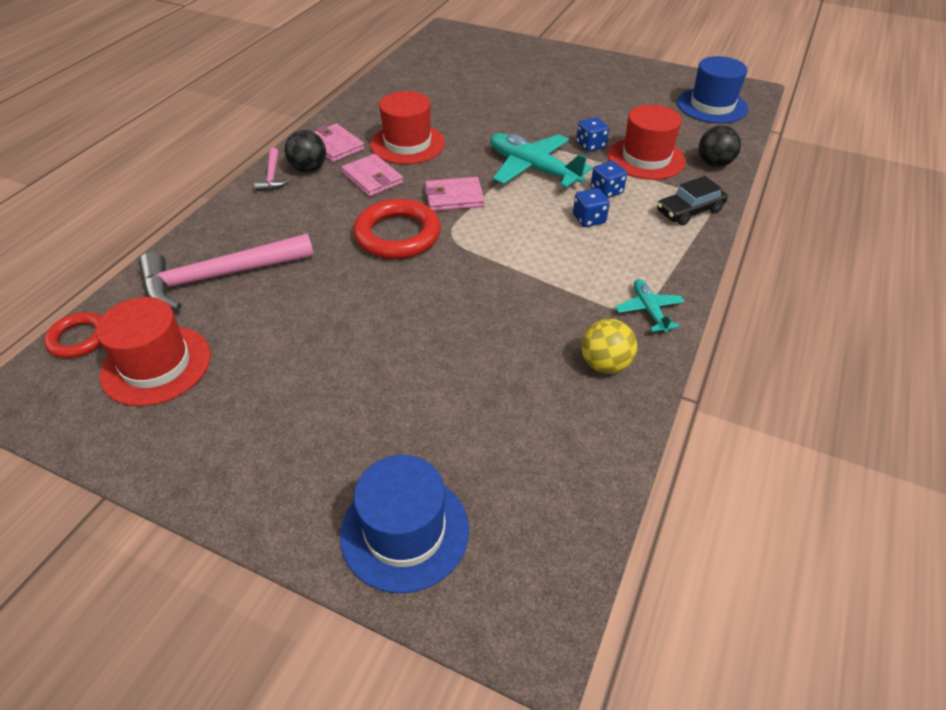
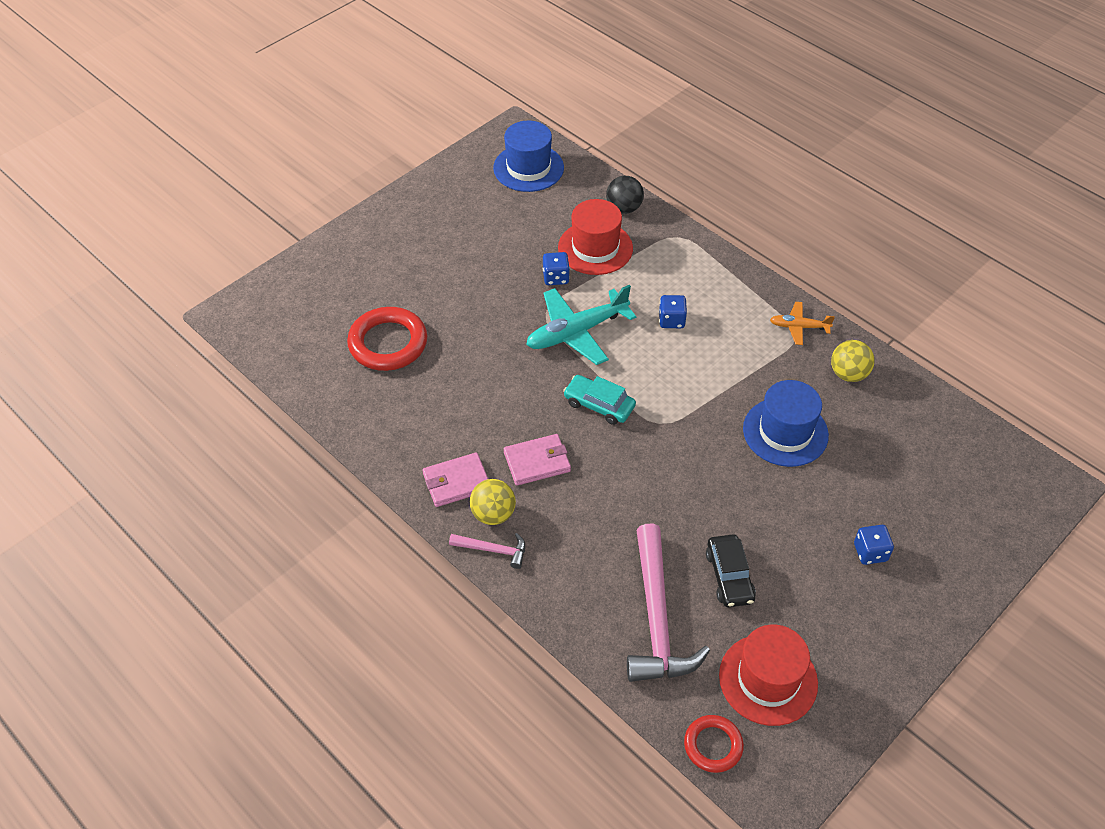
camera: 70 degrees left, 5 degrees up
(309, 169) = (493, 514): black ball -> yellow ball
(397, 235) = (642, 463): red ring -> red ring (388, 343)
(405, 531) = (973, 533): blue hat -> blue hat (785, 432)
(407, 144) = (484, 417): red hat -> none
(454, 197) = (599, 405): pink wallet -> turquoise car
(606, 191) = (635, 294): blue dice -> blue dice (870, 552)
(649, 310) = (799, 327): turquoise plane -> orange plane
(689, 211) = (685, 253): black car -> black car (729, 576)

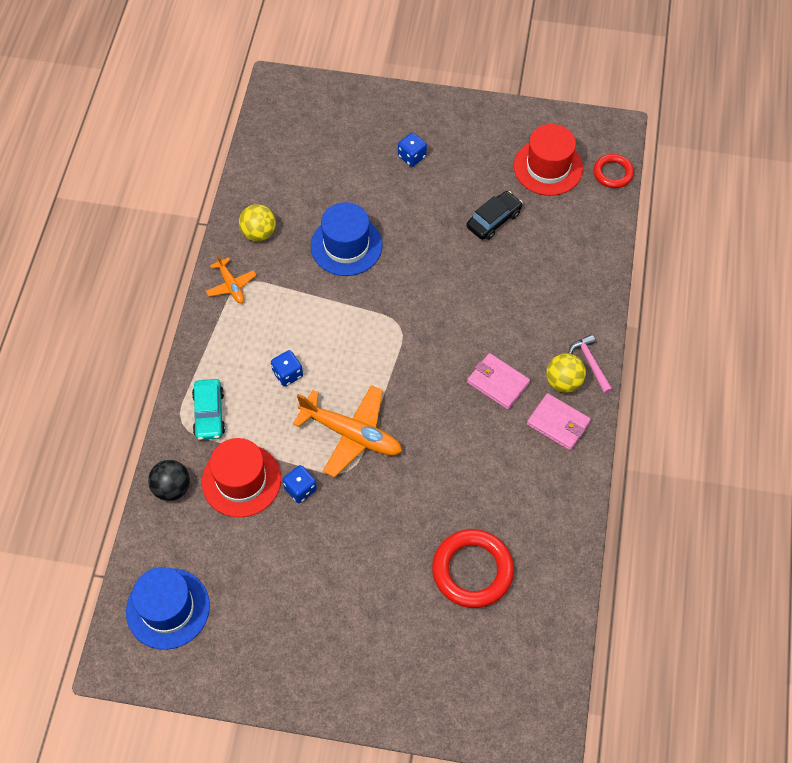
camera: 125 degrees left, 10 degrees up
(576, 332) = (351, 434): turquoise plane -> orange plane
(599, 405) = (413, 374): turquoise car -> turquoise car (209, 413)
(657, 618) = (557, 242): pink hammer -> none

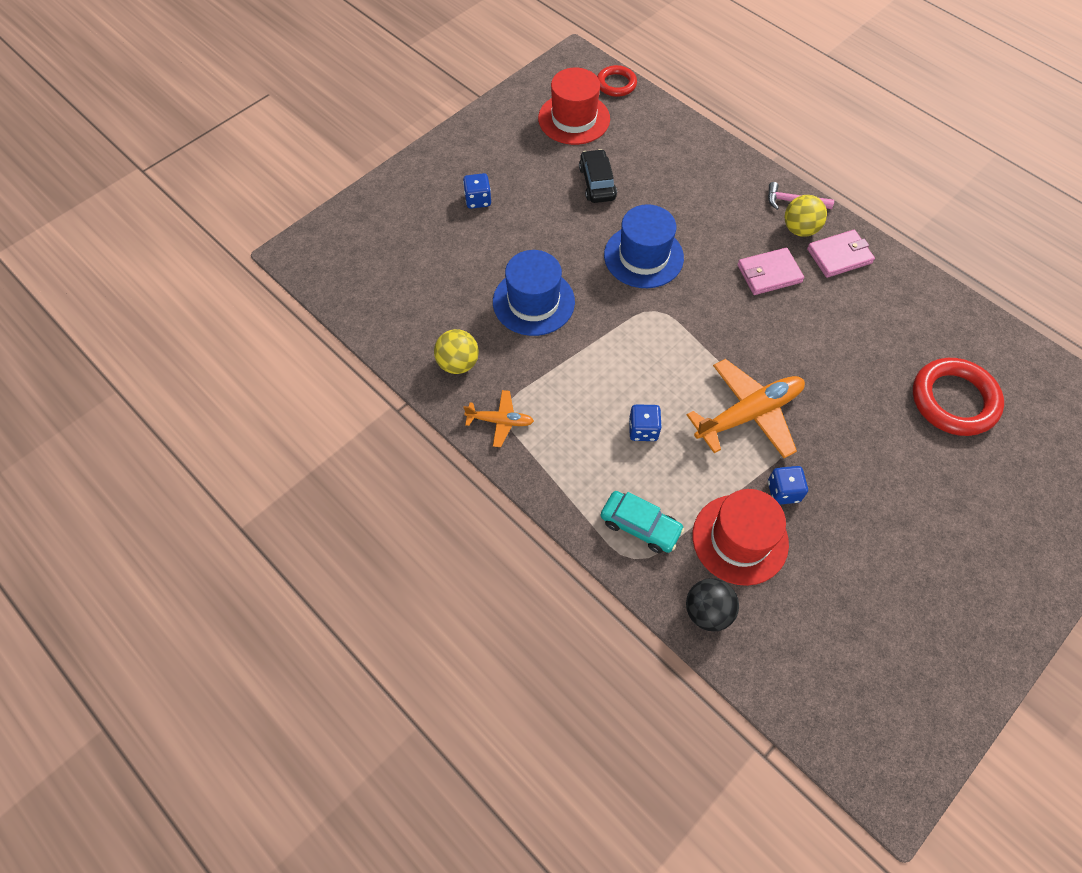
camera: 55 degrees left, 0 degrees up
(168, 608) = (853, 697): blue hat -> blue hat (643, 256)

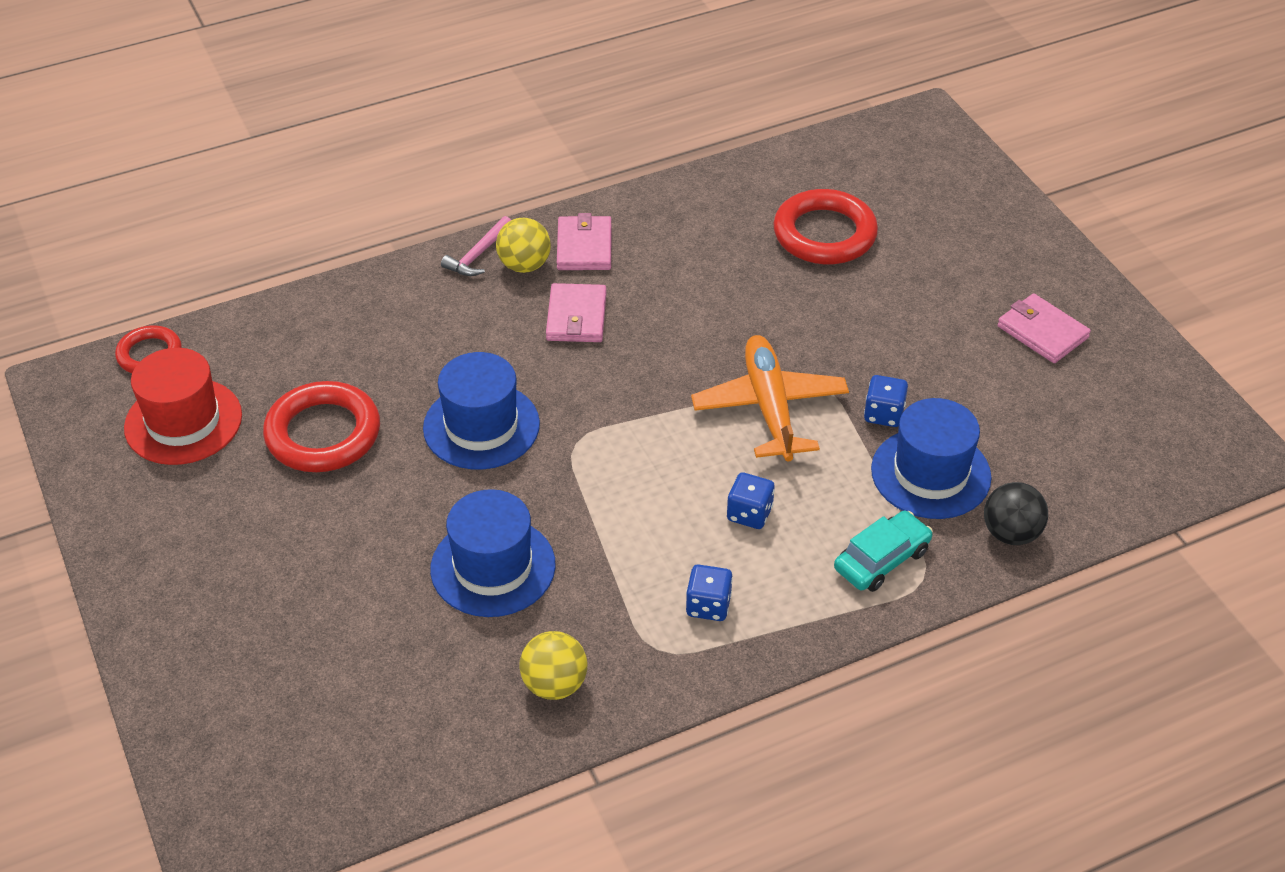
camera: 70 degrees left, 15 degrees down
(478, 200) = (267, 580): blue dice -> blue dice (708, 605)
(500, 421) = (672, 661): orange plane -> none
(597, 183) = (323, 433): black car -> red ring
(740, 539) = (930, 473): red hat -> blue hat
(943, 589) = (1042, 332): none -> pink wallet

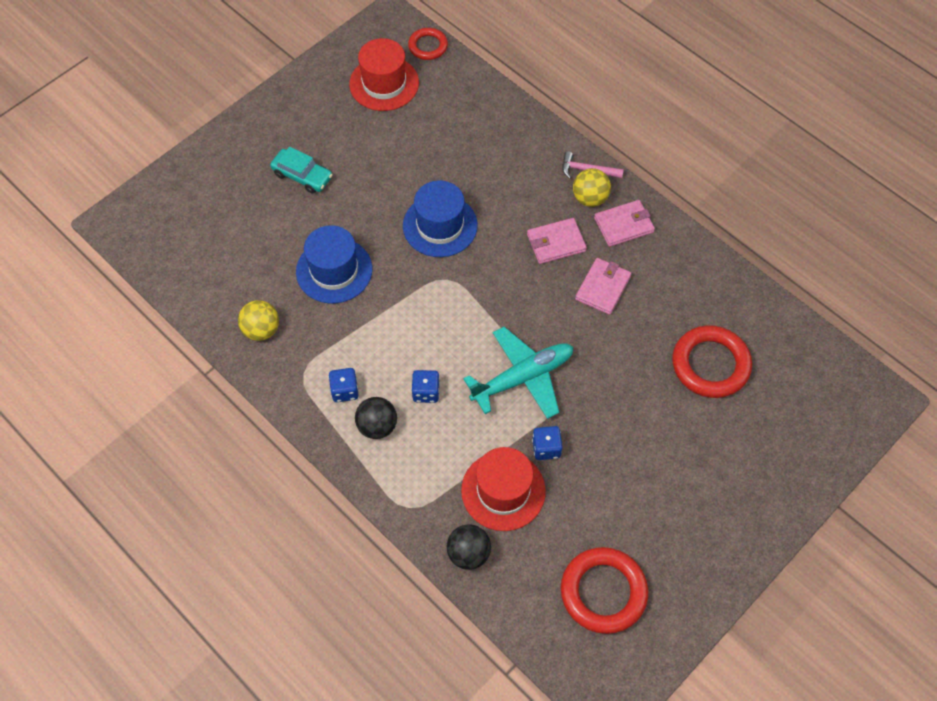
camera: 70 degrees right, 15 degrees up
(323, 433) = (402, 151): red ring -> red ring (603, 592)
(769, 407) = (523, 377): orange plane -> turquoise plane
(782, 582) = (377, 426): none -> black ball
(882, 560) = (416, 479): turquoise car -> turquoise car (302, 176)
(930, 473) = (503, 491): blue hat -> red hat
(1042, 332) = (676, 535): pink wallet -> pink wallet (603, 287)

